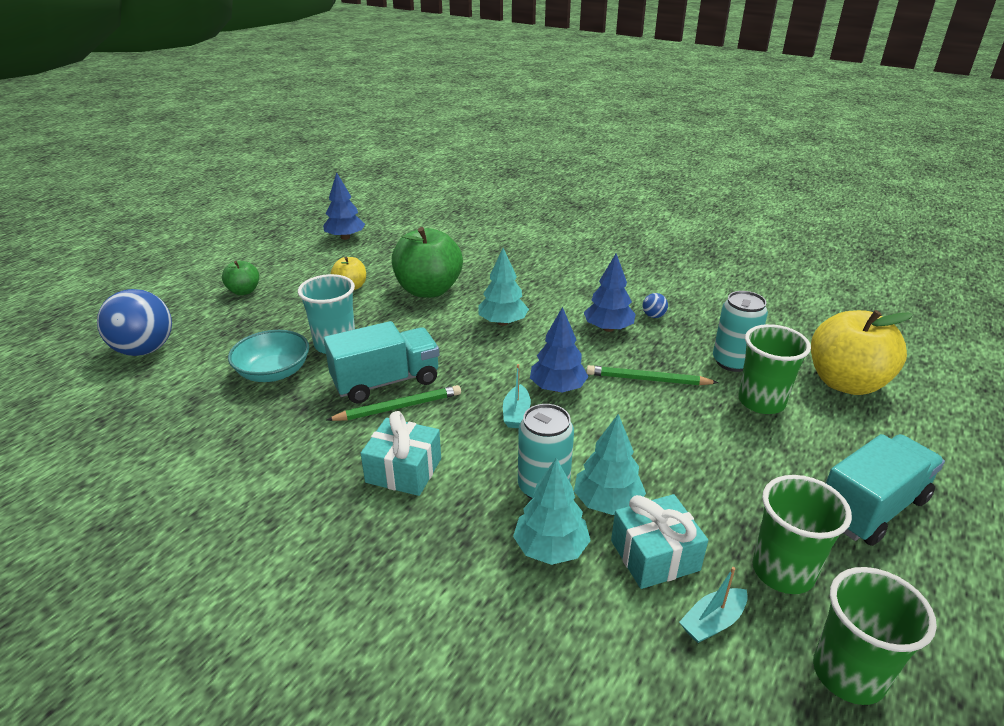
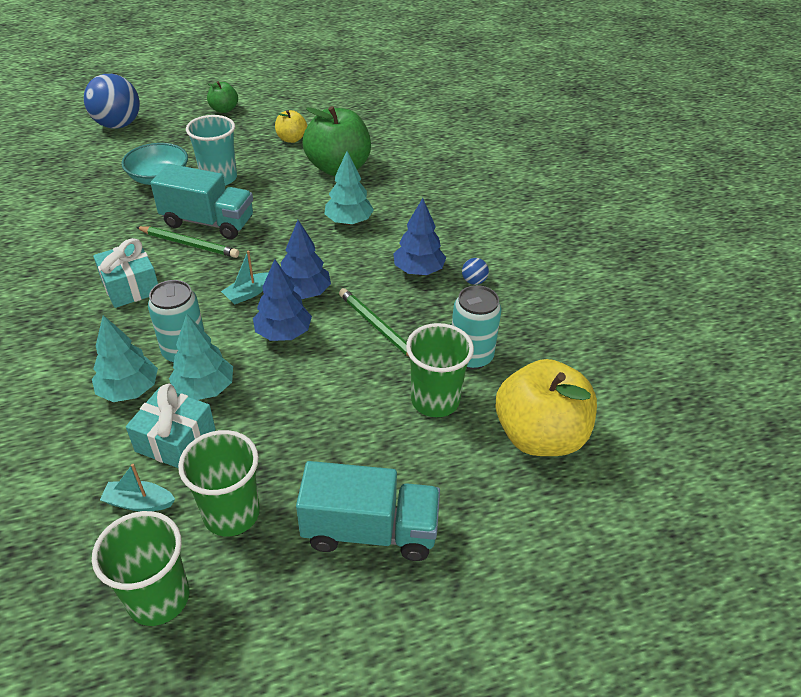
camera: 40 degrees right, 10 degrees up
(345, 237) = (347, 96): blue tree -> blue tree (283, 333)

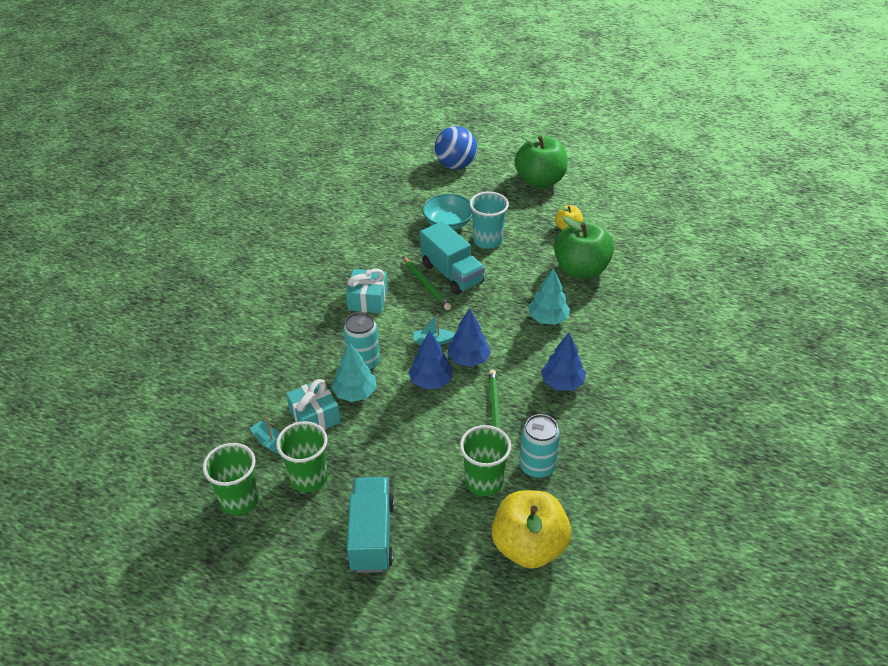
camera: 40 degrees right, 0 degrees up
(129, 390) = (315, 370): turquoise tree -> none
(224, 109) = (540, 180): green apple -> green apple, size x1.99
(370, 530) = (371, 536): turquoise truck -> turquoise truck turned 135 degrees counterclockwise
(474, 281) = (595, 412): blue ball -> none

